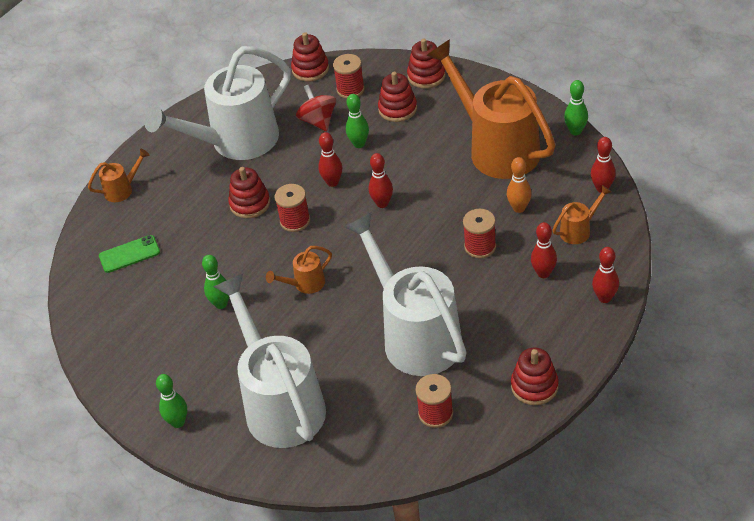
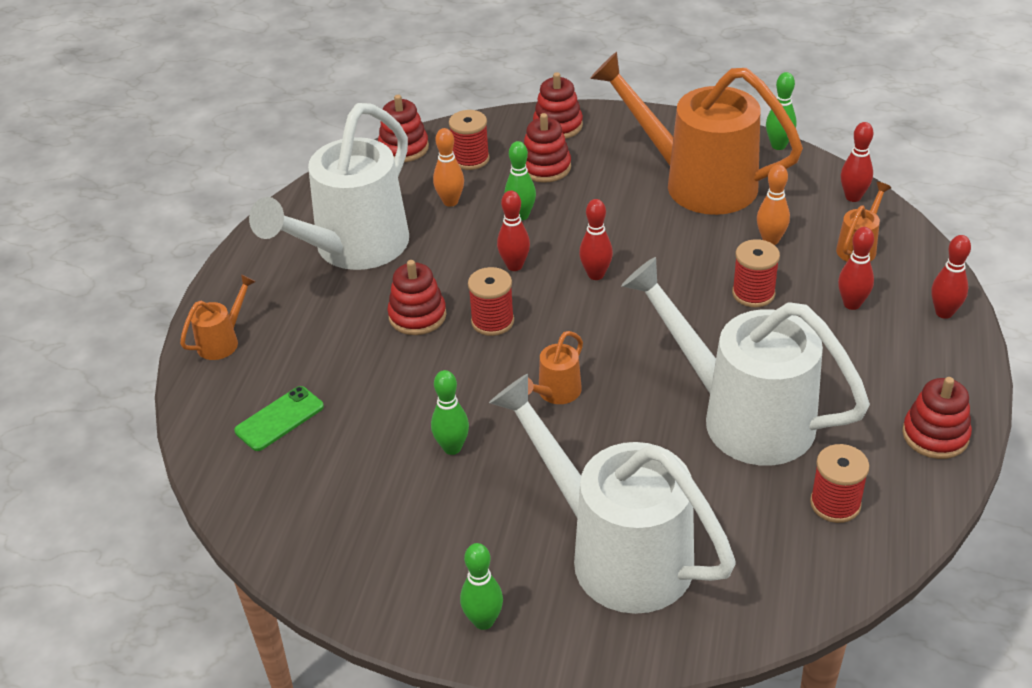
camera: 25 degrees left, 5 degrees down
(318, 121) = (450, 202): red spinning top -> orange bowling pin

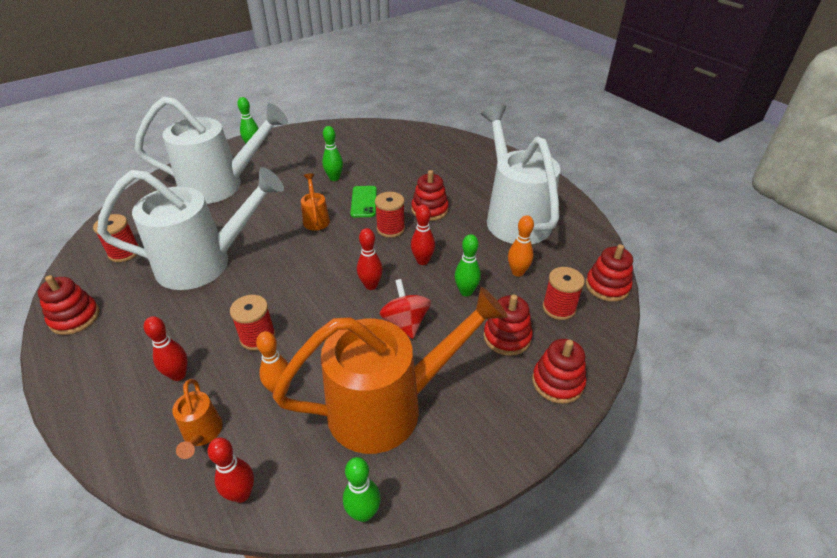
camera: 130 degrees right, 0 degrees up
(223, 341) = (489, 156): orange watering can -> none
(279, 419) = (417, 150): green phone -> green phone (364, 202)
(609, 225) = (405, 323): none -> red spinning top
(944, 312) = (97, 415): red bowling pin -> none

